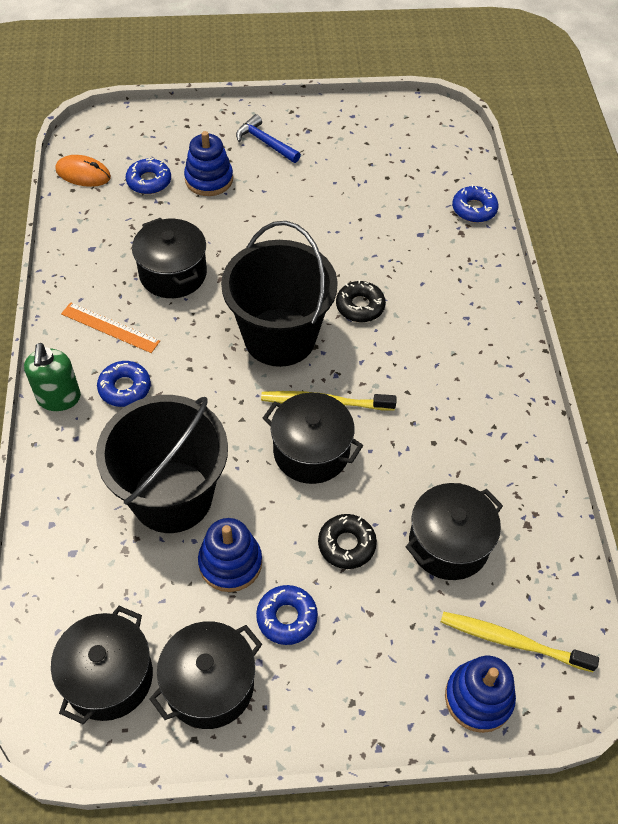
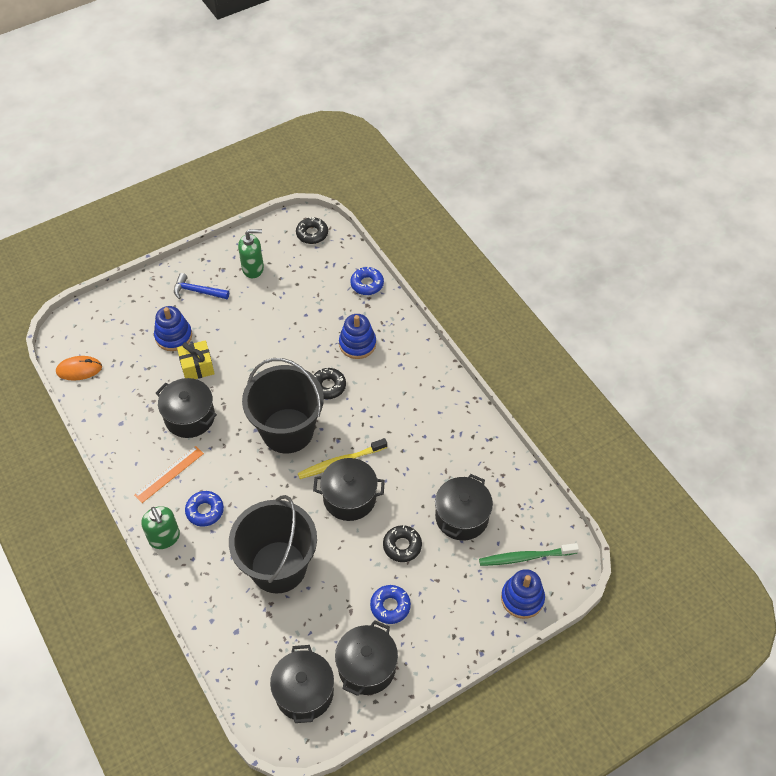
camera: 25 degrees left, 0 degrees up
(110, 327) = (169, 474): orange ruler -> orange ruler turned 45 degrees counterclockwise
(149, 181) = (131, 355): blue donut -> none
(215, 222) = (197, 367): none -> yellow gift
(230, 563) = (338, 590): blue stacking toy -> blue stacking toy (357, 344)
(344, 142) = (253, 268): none -> green soap dispenser
(436, 130) = (312, 234): none -> black donut
(511, 641) = (525, 557): yellow toothbrush -> green toothbrush

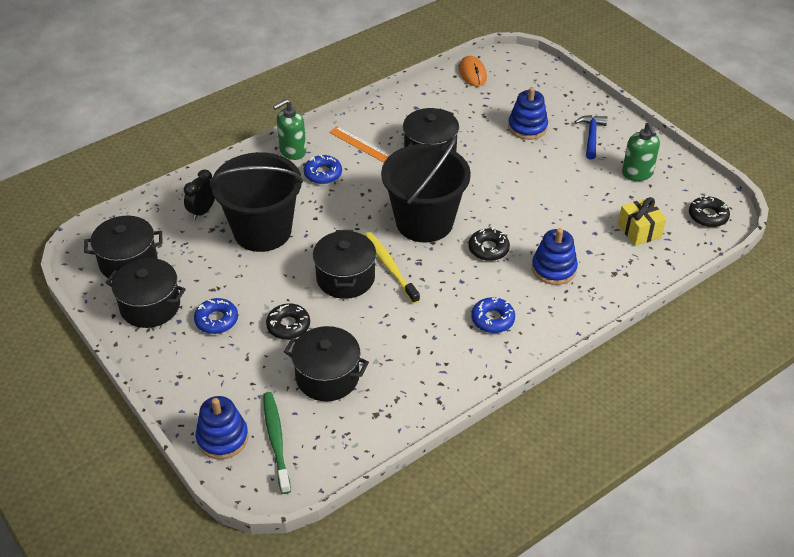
camera: 85 degrees right, 10 degrees down
(197, 367) = (492, 148): yellow gift -> yellow gift (639, 231)
(240, 623) = (202, 211): none -> black clock
(367, 284) = (646, 270): blue donut -> blue donut (492, 319)

